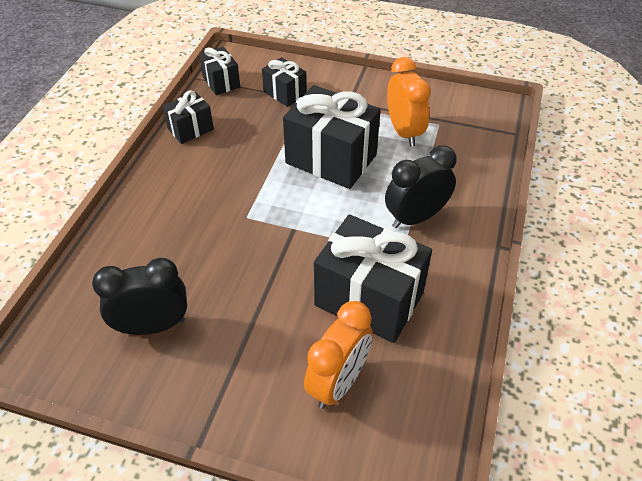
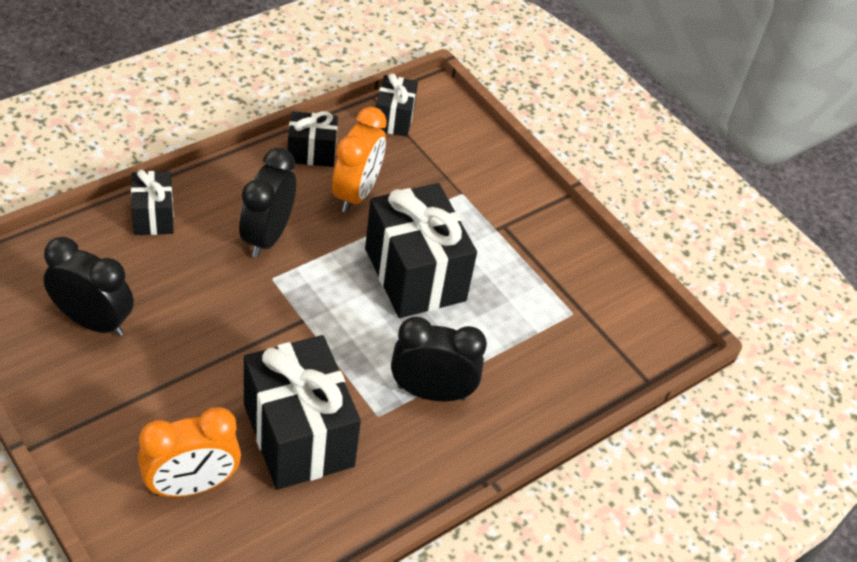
camera: 30 degrees right, 0 degrees up
(216, 194) = (267, 236): none -> black clock
(285, 93) = (446, 172): black gift -> black gift (153, 216)
(404, 132) = (524, 296): orange clock -> orange clock (356, 193)

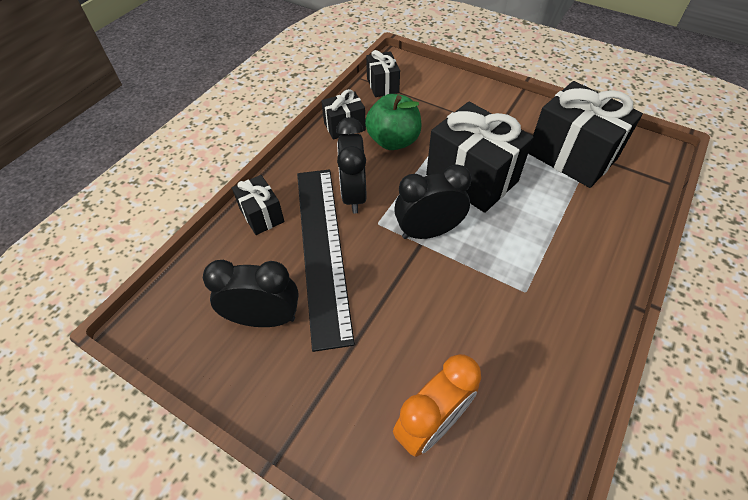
camera: 15 degrees left, 5 degrees up
(194, 280) = (322, 249): none -> black ruler
(298, 435) = (482, 336): black gift -> black gift (571, 156)
(356, 193) = (393, 141): orange clock -> green apple
(431, 392) = (547, 256): black clock -> black clock (428, 232)

